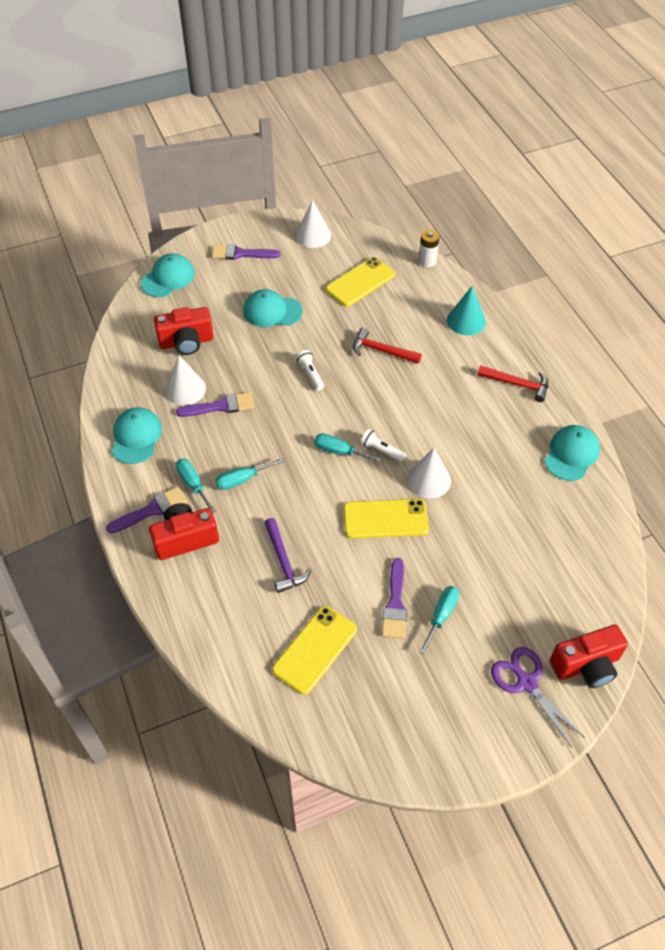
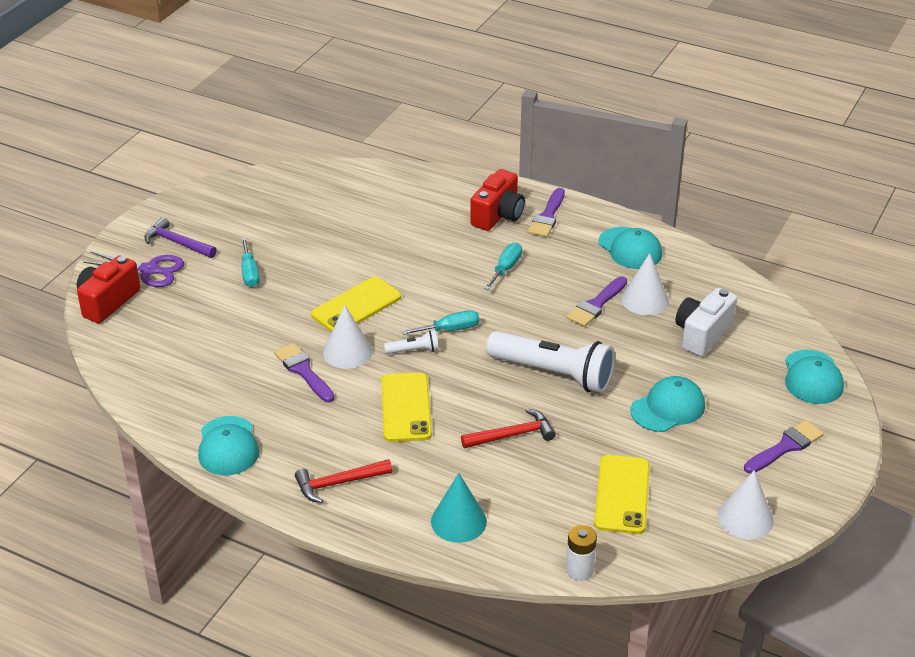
camera: 140 degrees right, 15 degrees down
(186, 342) = (702, 334): red camera -> white camera
(193, 484) = (540, 246): turquoise screwdriver -> none
(283, 561) = (407, 241): purple hammer -> purple hammer (177, 243)
(310, 374) = (553, 374): white flashlight -> white flashlight, size x2.32
(315, 649) = (327, 211): yellow phone -> yellow phone (406, 407)
(395, 604) = (293, 261): purple brush -> purple brush (303, 371)

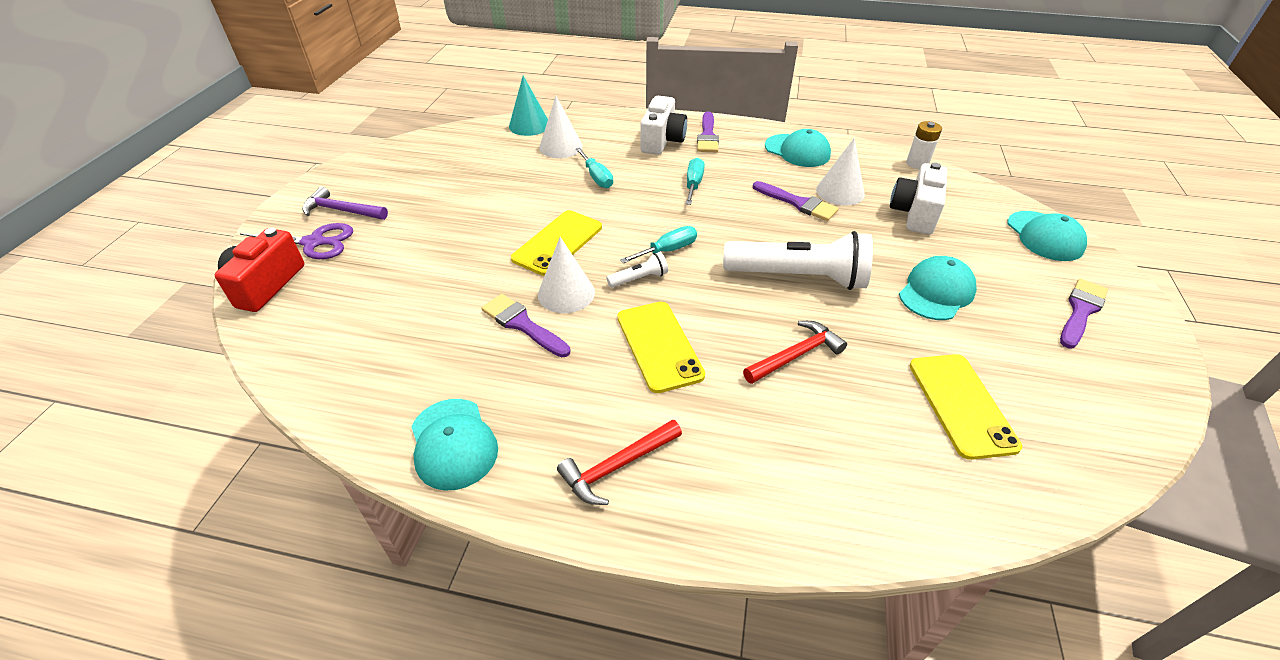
camera: 15 degrees left, 5 degrees up
(249, 273) = (430, 228): turquoise screwdriver -> turquoise screwdriver (597, 177)
(458, 521) = (795, 488): turquoise cone -> turquoise cone (529, 125)
(498, 215) = (662, 141): red camera -> white camera
(579, 570) = (985, 527): white battery -> white battery (917, 163)
(596, 305) = (798, 203): purple brush -> purple brush turned 75 degrees counterclockwise
(745, 518) = (1112, 405): white cone -> white cone (560, 147)

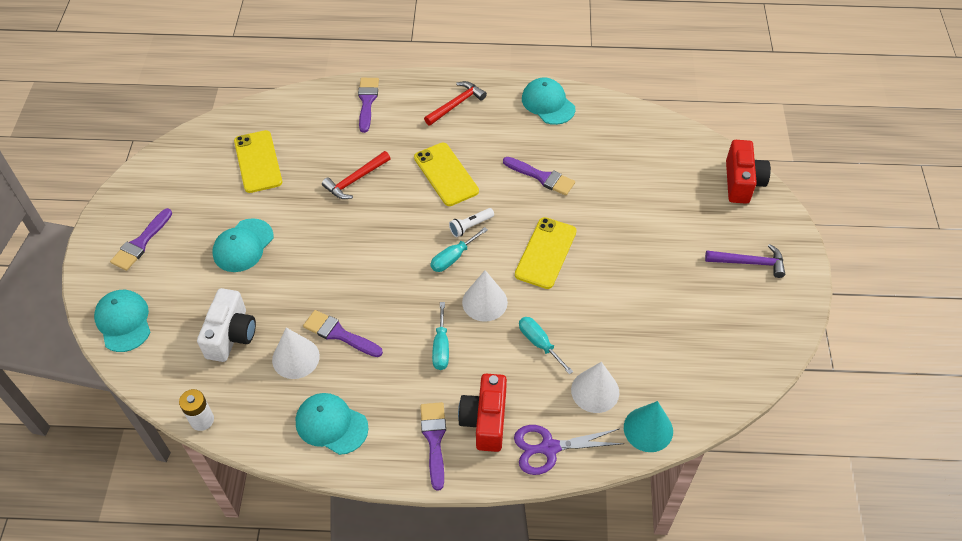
camera: 170 degrees right, 10 degrees up
(314, 243) = (742, 225): purple scissors -> purple scissors (549, 448)
(566, 293) = (521, 206): white cone -> white cone (484, 302)
(662, 141) = (485, 420): white camera -> red camera
(786, 500) = (367, 101): none -> purple brush
(799, 277) = (347, 245): white flashlight -> none

